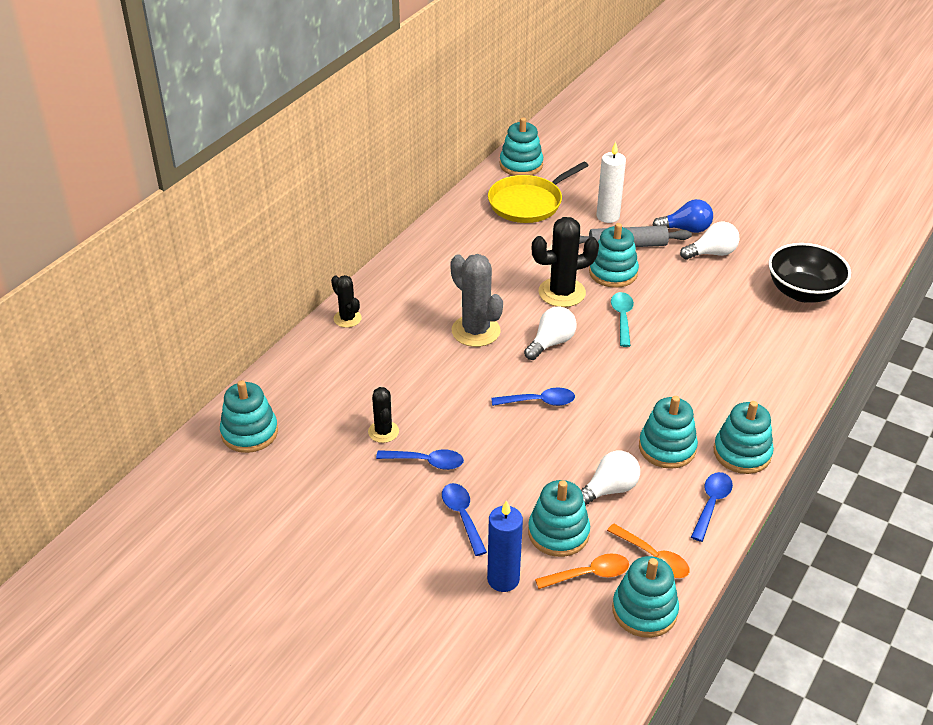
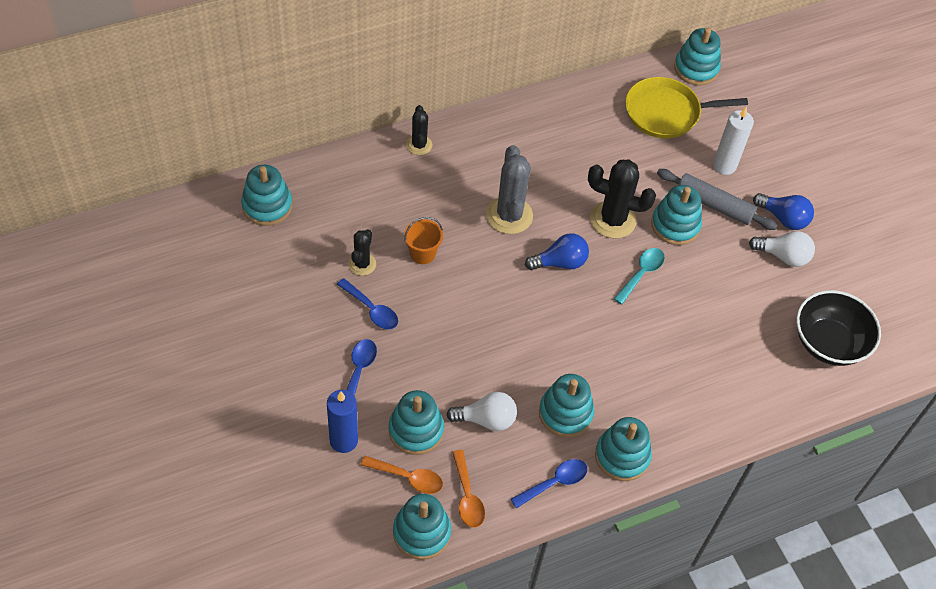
camera: 30 degrees right, 15 degrees up
(429, 396) = (422, 253): none -> orange bucket
(539, 401) = (502, 310): blue spoon -> none
(551, 343) = (560, 262): white light bulb -> blue light bulb

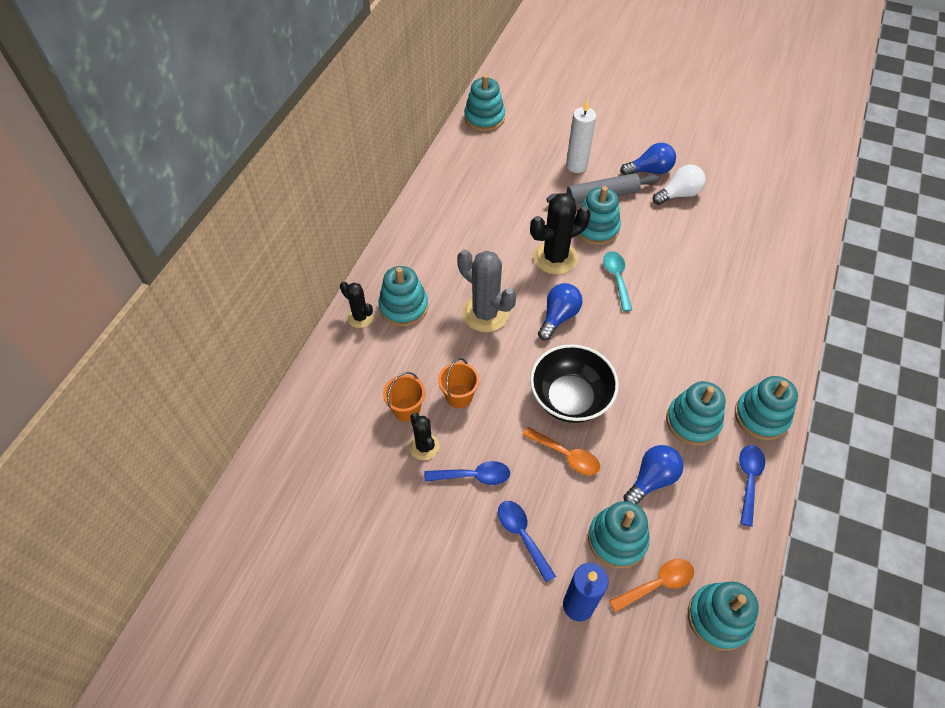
camera: 40 degrees left, 0 degrees up
(267, 206) = (293, 469): turquoise stacking toy -> turquoise stacking toy (403, 307)
(378, 231) = (406, 409): none -> orange bucket
(467, 496) = (711, 553): orange spoon -> orange spoon (566, 455)
(486, 419) = (651, 479): white light bulb -> blue light bulb
(666, 112) = (500, 160): yellow pan -> none
(828, 343) = (769, 226): black bowl -> black bowl (570, 398)

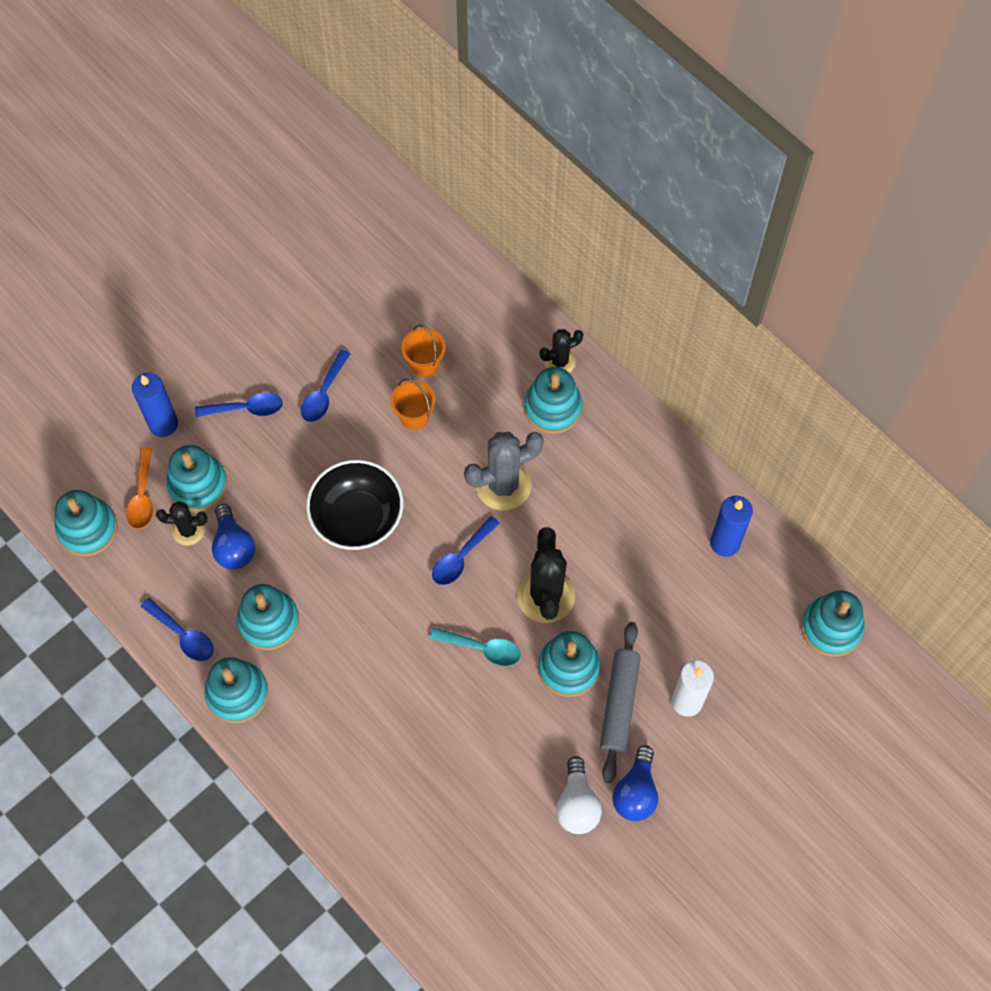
camera: 115 degrees right, 10 degrees up
(424, 446) = (376, 364): black cactus -> black cactus (188, 530)
(457, 180) = (725, 543): none -> blue candle
(558, 317) = (461, 557): blue light bulb -> blue spoon
(566, 455) = (299, 483): orange spoon -> none

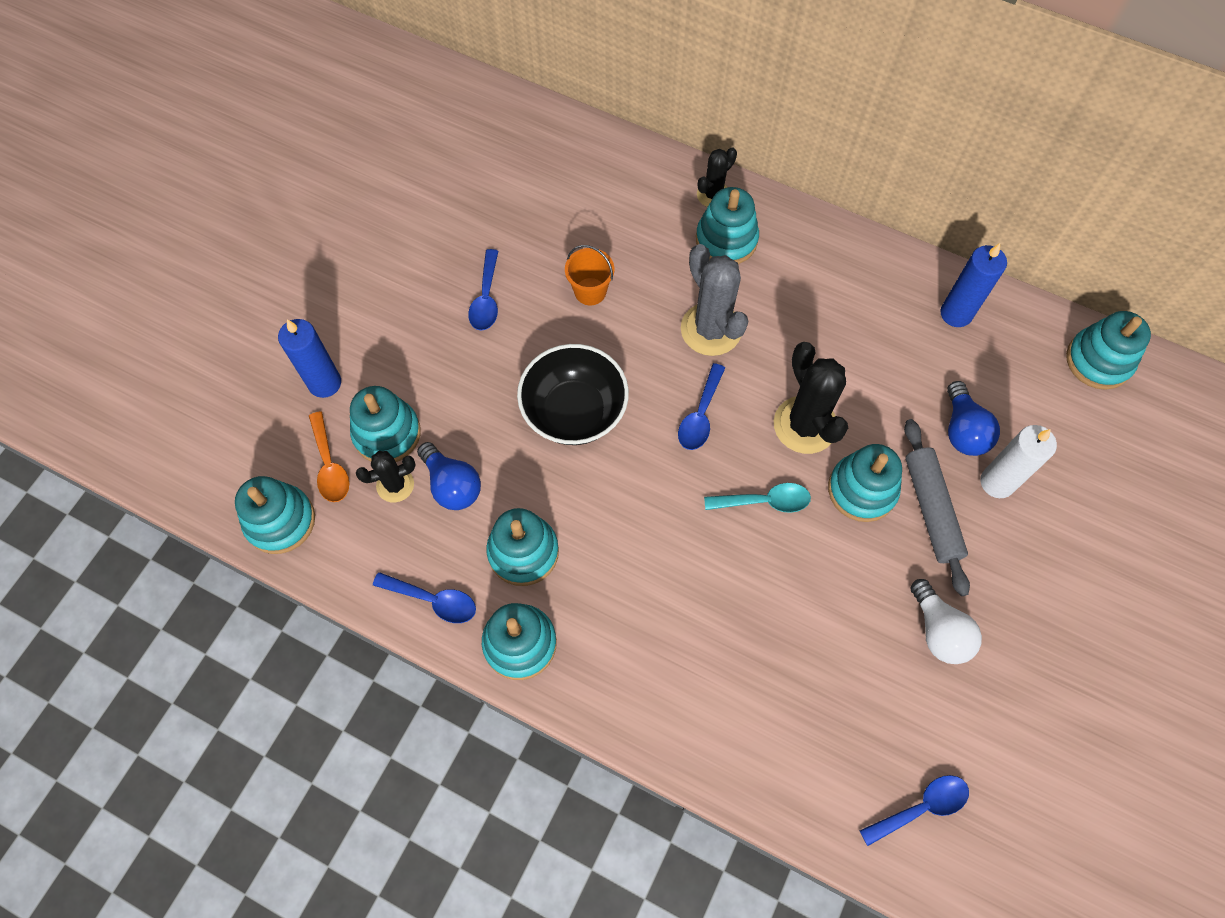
camera: 20 degrees left, 0 degrees up
(246, 408) = (409, 339): blue spoon -> blue spoon (921, 807)
(425, 364) = (579, 238): orange bucket -> none
(503, 485) = (711, 329): grey cactus -> grey cactus turned 75 degrees counterclockwise
(635, 792) = (992, 595): blue light bulb -> blue light bulb (963, 430)

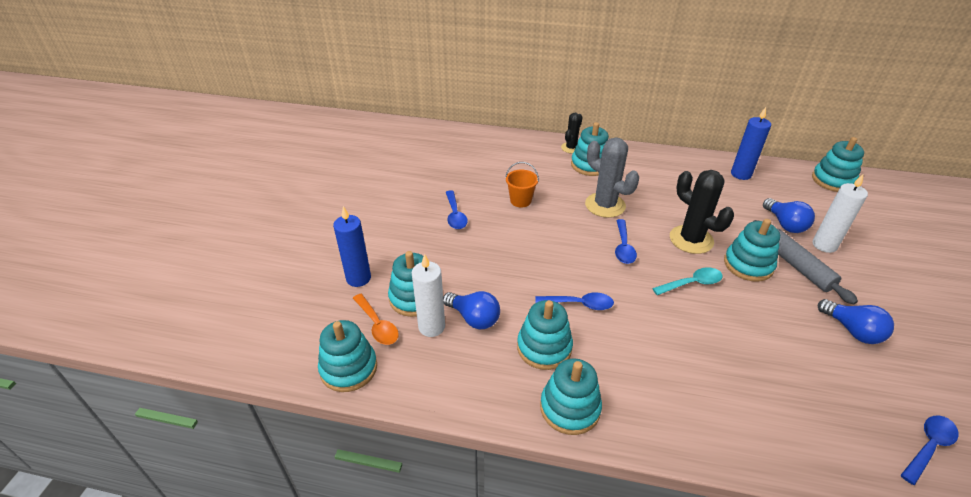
camera: 15 degrees left, 25 degrees down
(395, 485) = (431, 327): black cactus -> white candle
(433, 600) = (489, 394): blue spoon -> blue spoon (579, 304)
(574, 411) = (540, 261): black bowl -> none
(938, 631) = (852, 330): white light bulb -> blue light bulb

